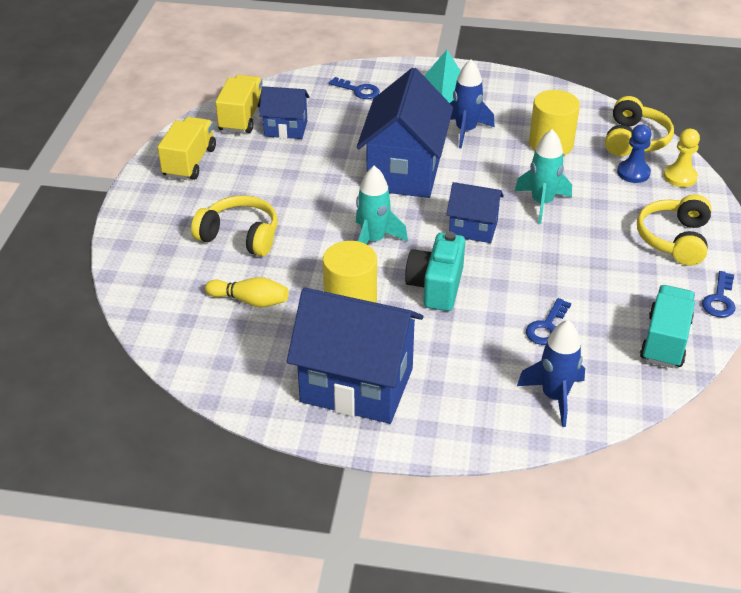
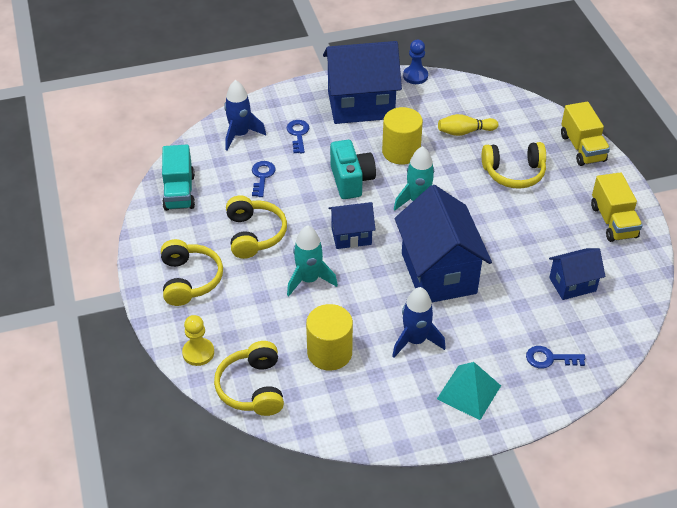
camera: 155 degrees right, 5 degrees up
(242, 118) = (620, 283): yellow truck -> yellow truck (582, 148)
(584, 262) = (254, 234): none -> yellow headphones
(633, 173) = (242, 343): blue pawn -> blue pawn (415, 76)
(719, 299) = (145, 236): blue key -> blue key (298, 134)

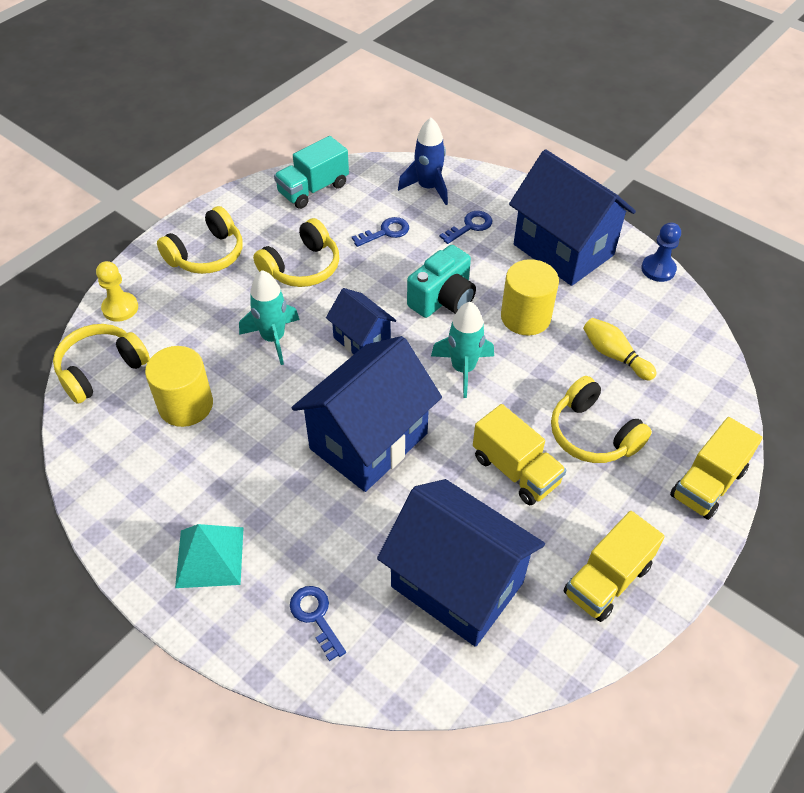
camera: 55 degrees right, 5 degrees up
(415, 340) = (252, 469): blue rocket -> none
(513, 218) = (515, 470): none -> yellow truck
(572, 284) = (457, 584): blue house -> blue house, size x1.89

